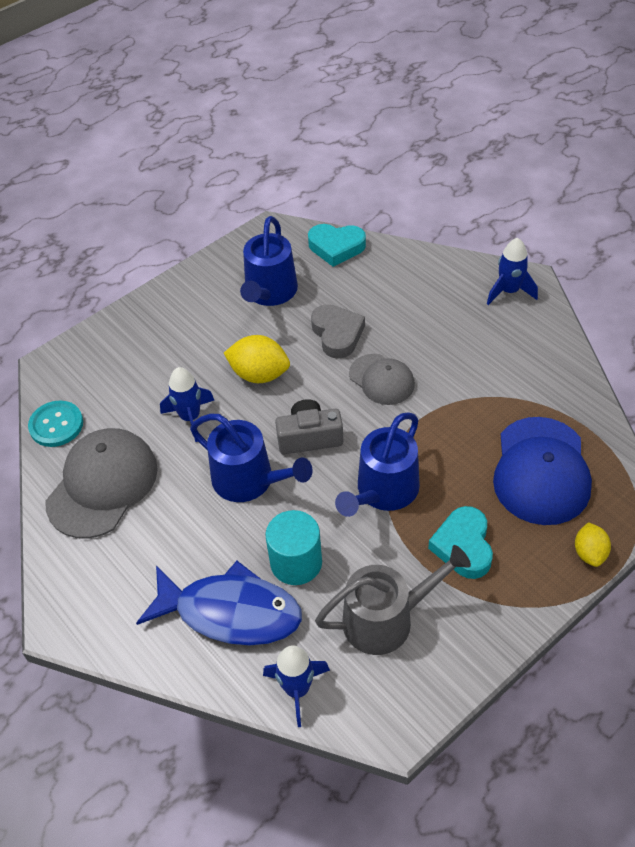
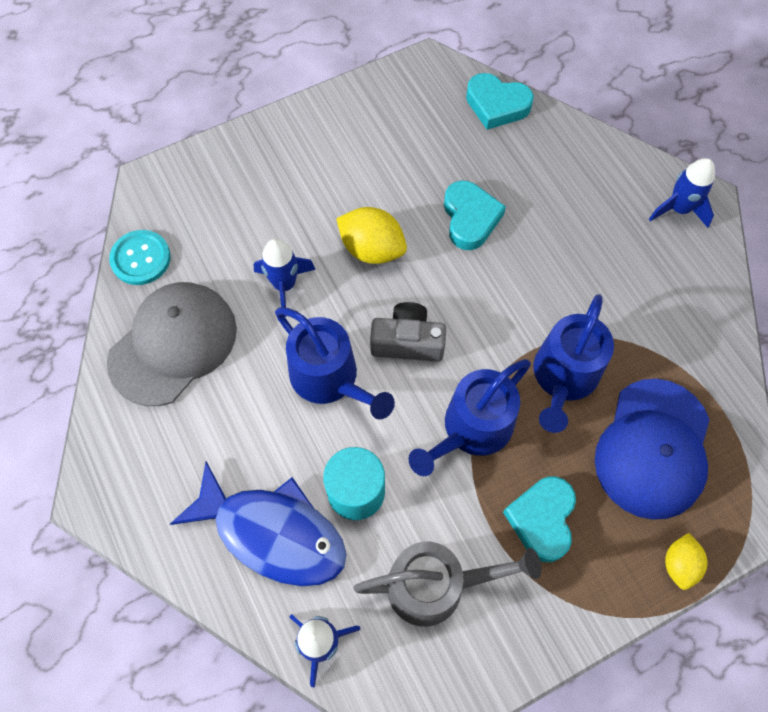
camera: 10 degrees right, 15 degrees up
(269, 292) = (408, 146): blue watering can -> blue watering can (563, 377)
(337, 334) = (470, 218): grey heart -> turquoise heart
(381, 379) = (505, 288): grey cap -> none

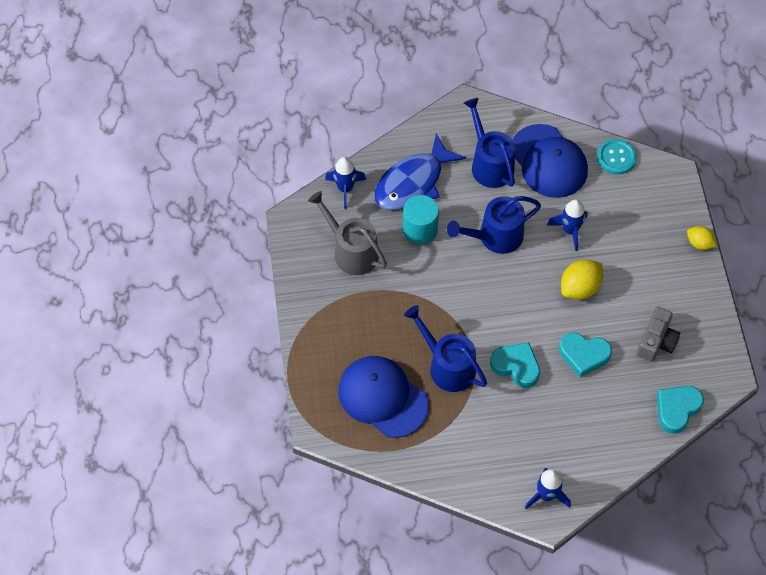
camera: 110 degrees right, 5 degrees down
(173, 344) = (548, 161): grey cap -> blue cap
(407, 341) = (505, 286): grey camera -> grey camera (656, 341)
(435, 585) = (351, 251): grey watering can -> grey watering can turned 120 degrees clockwise
(472, 429) = (434, 302): blue watering can -> blue watering can (490, 164)
(542, 519) = (365, 318): turquoise heart -> turquoise heart (516, 366)
(679, 564) = (310, 380): yellow lemon -> yellow lemon (699, 243)

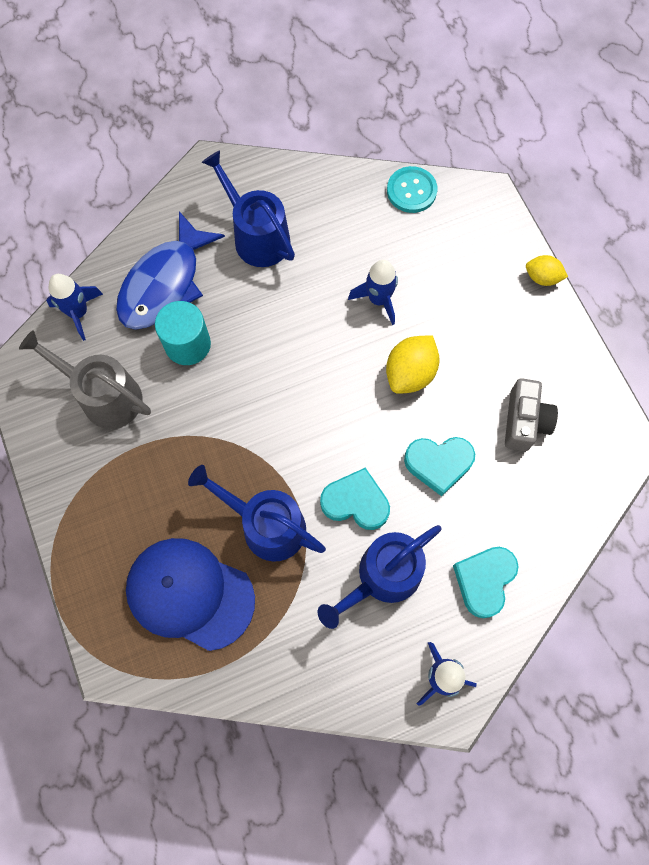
camera: 15 degrees left, 10 degrees up
(495, 236) = (287, 330): blue watering can -> blue watering can (383, 576)
(548, 161) = (329, 215): blue cap -> none
(677, 409) = (575, 508): turquoise heart -> turquoise heart (484, 580)

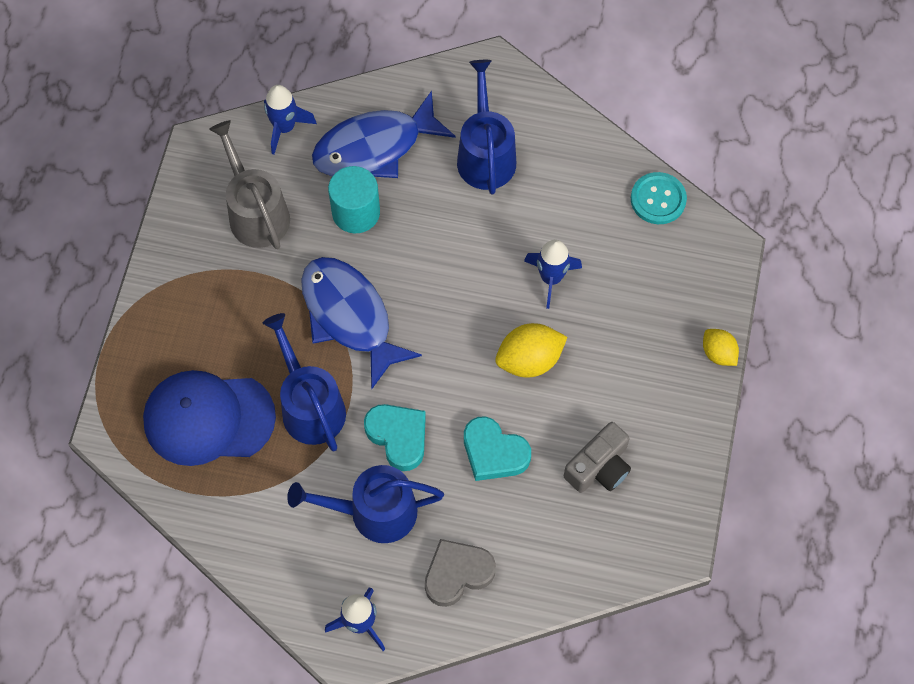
camera: 35 degrees right, 5 degrees down
(190, 593) = (208, 418): blue cap -> blue cap turned 60 degrees counterclockwise
(245, 431) = (349, 316): none -> blue fish
(484, 580) = (457, 574): turquoise heart -> grey heart

